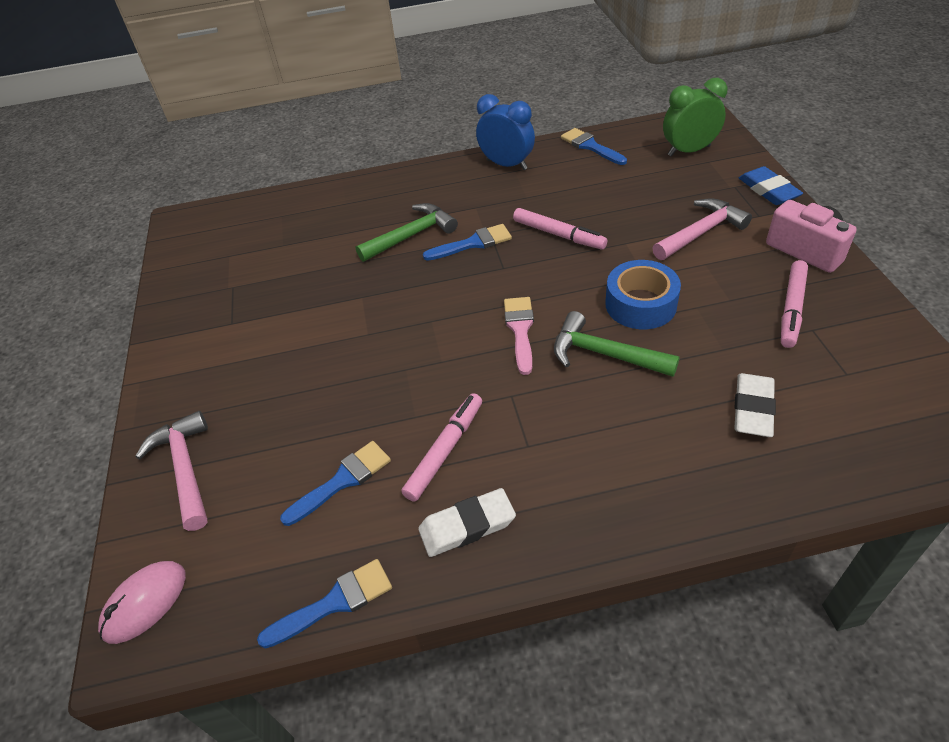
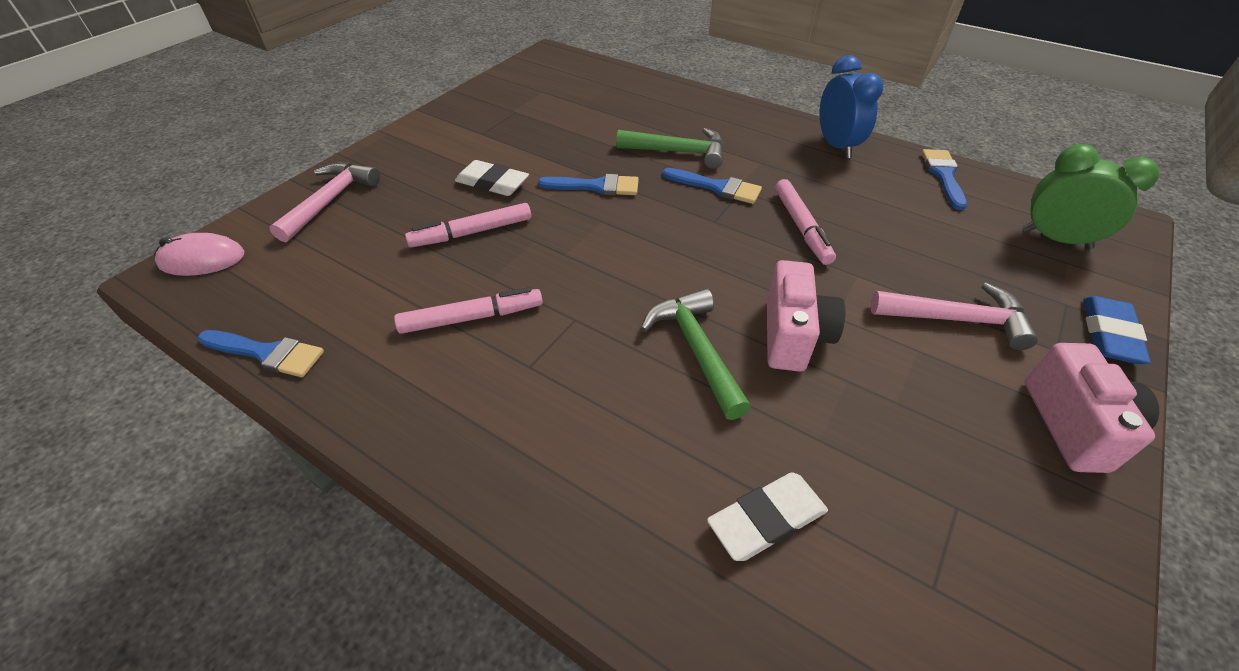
camera: 40 degrees right, 0 degrees up
(342, 480) = (387, 281): blue brush -> blue brush (596, 186)
(467, 526) = (404, 383): white eraser -> white eraser (492, 183)
(520, 330) = (656, 276): pink brush -> none
(640, 304) = (793, 336): blue tape -> pink camera
(791, 309) = (961, 467): pink marker -> pink marker (472, 232)

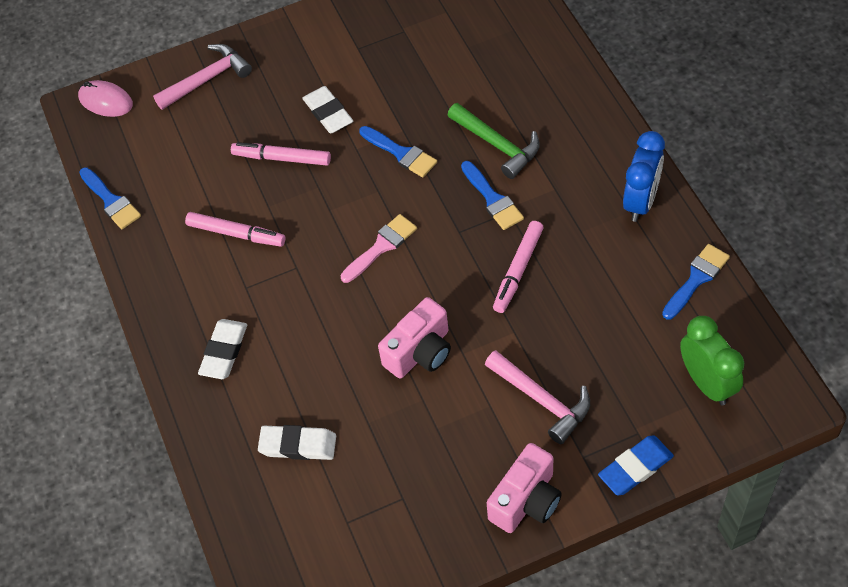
camera: 40 degrees right, 10 degrees up
(560, 453) = (224, 351): none -> white eraser
(651, 262) = (381, 246): none -> pink brush
(696, 349) = (351, 329): green hammer -> none

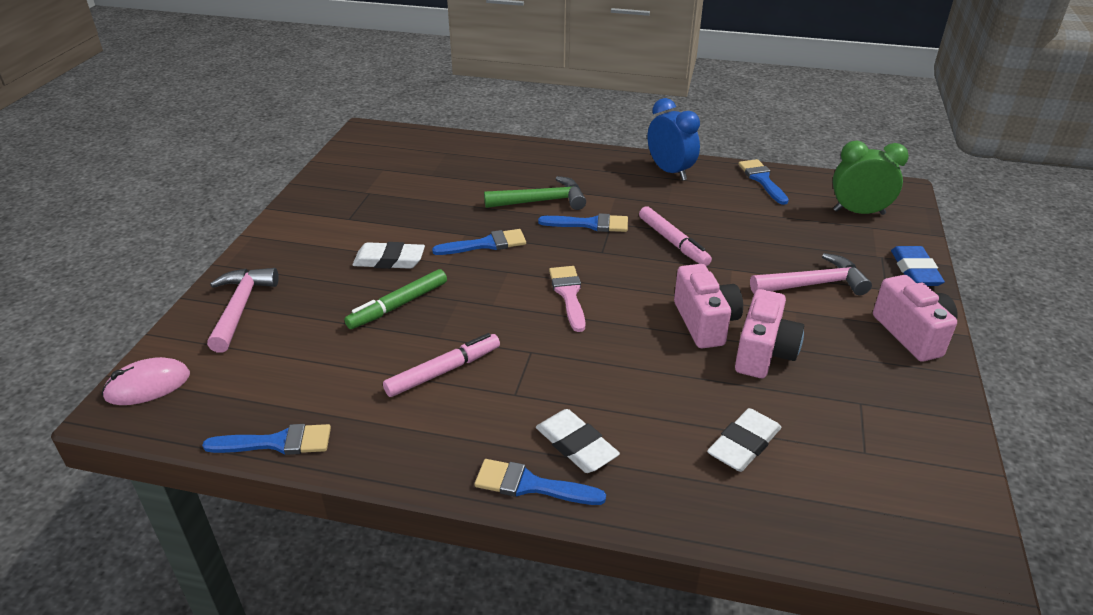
camera: 60 degrees left, 20 degrees down
(172, 349) = (531, 485): none -> blue brush
(282, 158) = (398, 305): pink marker -> green marker
(413, 409) = (763, 353): none -> pink camera

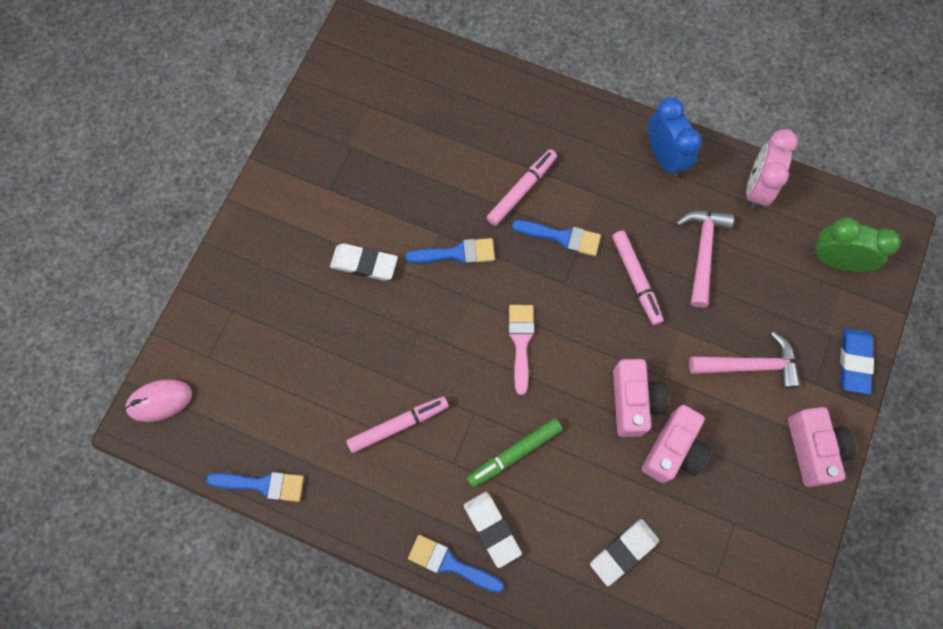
camera: 10 degrees right, 35 degrees up
(240, 307) = (230, 311): pink hammer -> pink hammer (702, 251)
(398, 305) = (367, 332): green marker -> green marker (514, 454)
(542, 201) = (521, 190): green hammer -> pink marker
(762, 180) = (757, 188): blue brush -> pink clock

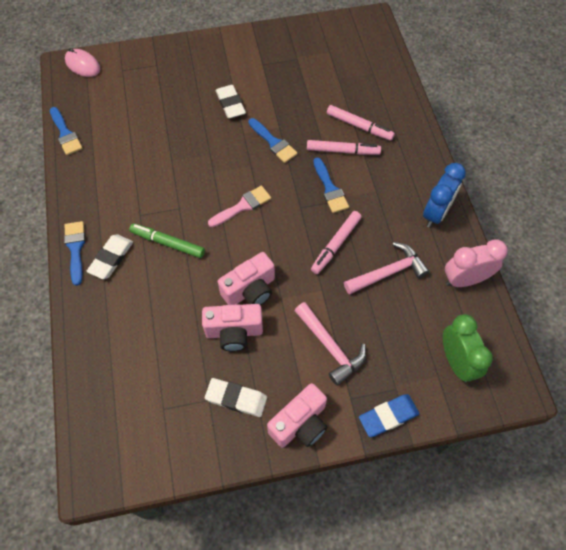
camera: 55 degrees right, 10 degrees down
(398, 425) = (144, 175): pink marker -> pink marker (359, 126)
(623, 552) = (144, 340): white eraser -> white eraser (236, 398)

